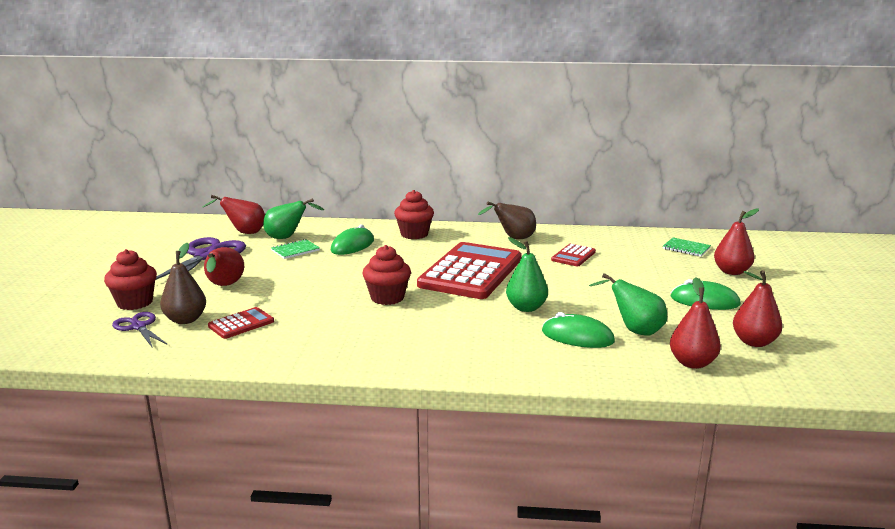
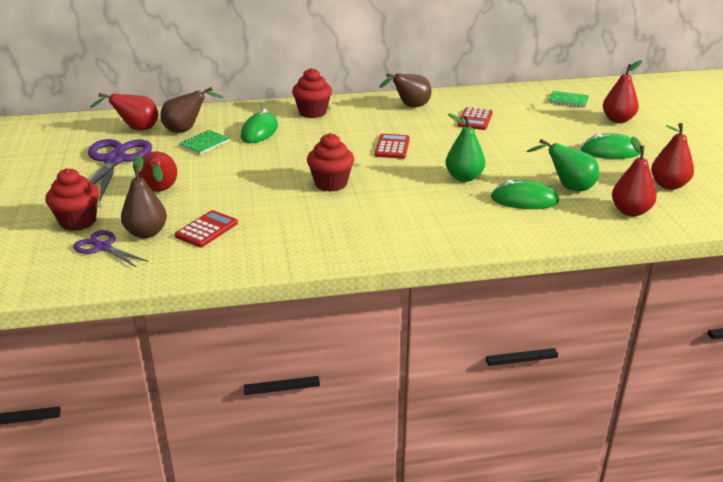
camera: 15 degrees left, 10 degrees up
(287, 238) = (186, 130): green pear -> brown pear
(471, 272) = (392, 147): red calculator -> red calculator, size x0.44

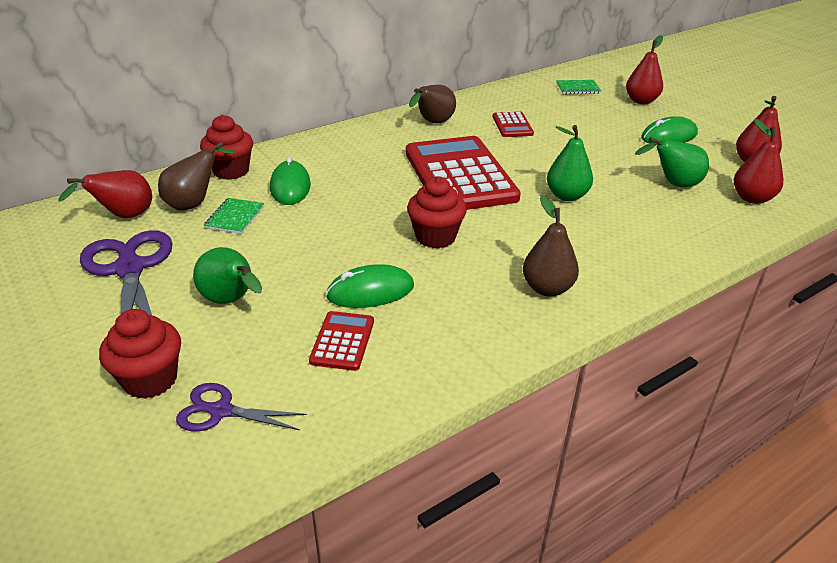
camera: 25 degrees left, 5 degrees up
(146, 233) = (265, 369): brown pear -> brown pear (547, 288)
(159, 192) = (232, 301): red pear -> green pear
(312, 112) = (332, 150): red cupcake -> red cupcake (231, 171)
(392, 147) = (459, 175): red calculator -> red calculator, size x2.29
(524, 200) = (648, 209): green mouse -> green mouse (370, 291)

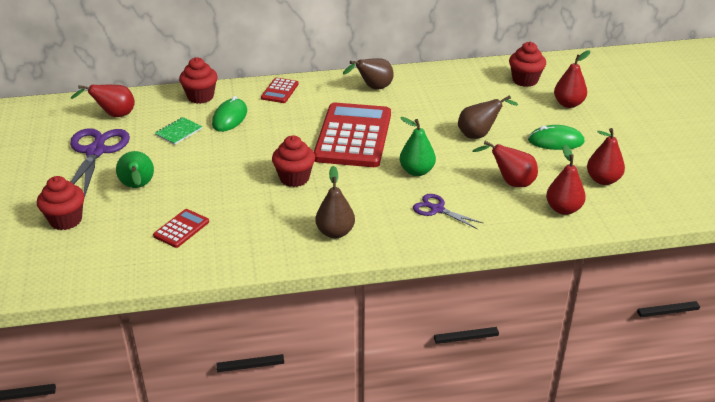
camera: 25 degrees right, 0 degrees up
(194, 203) = (161, 116): brown pear -> brown pear (479, 135)
(221, 411) = (89, 247): purple scissors -> purple scissors (437, 209)
(370, 291) = (222, 203): green mouse -> none
(512, 125) = (433, 103): red calculator -> red calculator (280, 91)
(578, 88) = (525, 80): green notebook -> red cupcake
(673, 184) = (511, 182): green pear -> red pear

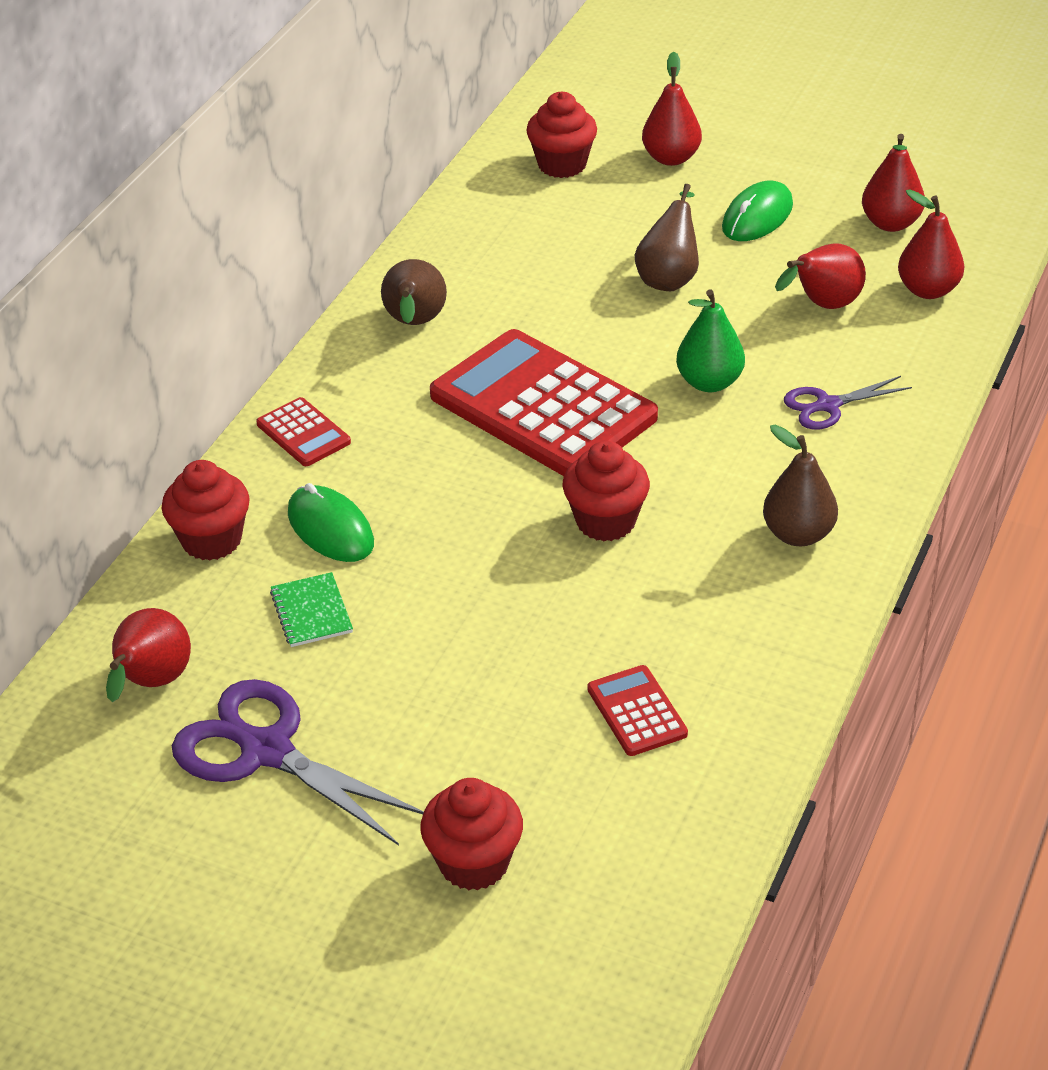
camera: 55 degrees left, 5 degrees up
(138, 187) = (452, 728): green pear -> none

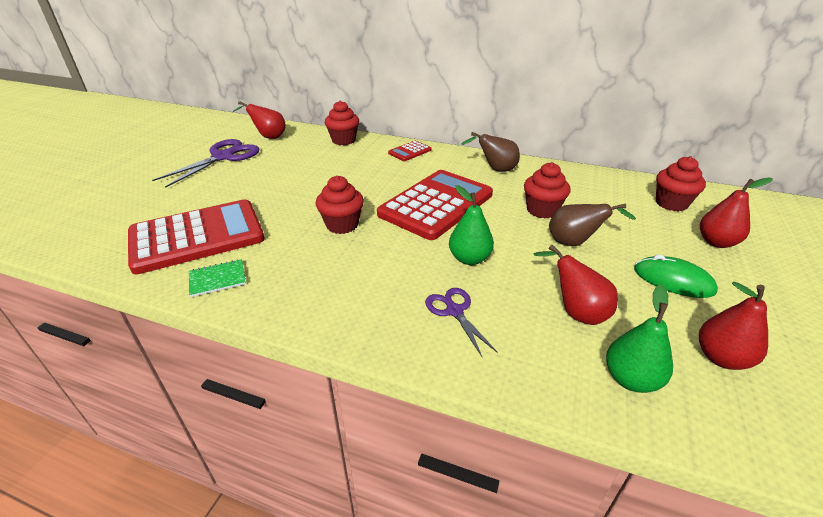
camera: 85 degrees right, 5 degrees down
(311, 612) = (297, 160): green notebook -> green notebook (217, 279)
(330, 529) = (347, 160): green mouse -> none
(474, 863) = (133, 199): red cupcake -> red cupcake (542, 210)
(637, 711) = (197, 236): red calculator -> red calculator, size x2.29
(798, 534) = (319, 294): brown pear -> none
(928, 290) = (630, 379): red pear -> green pear

